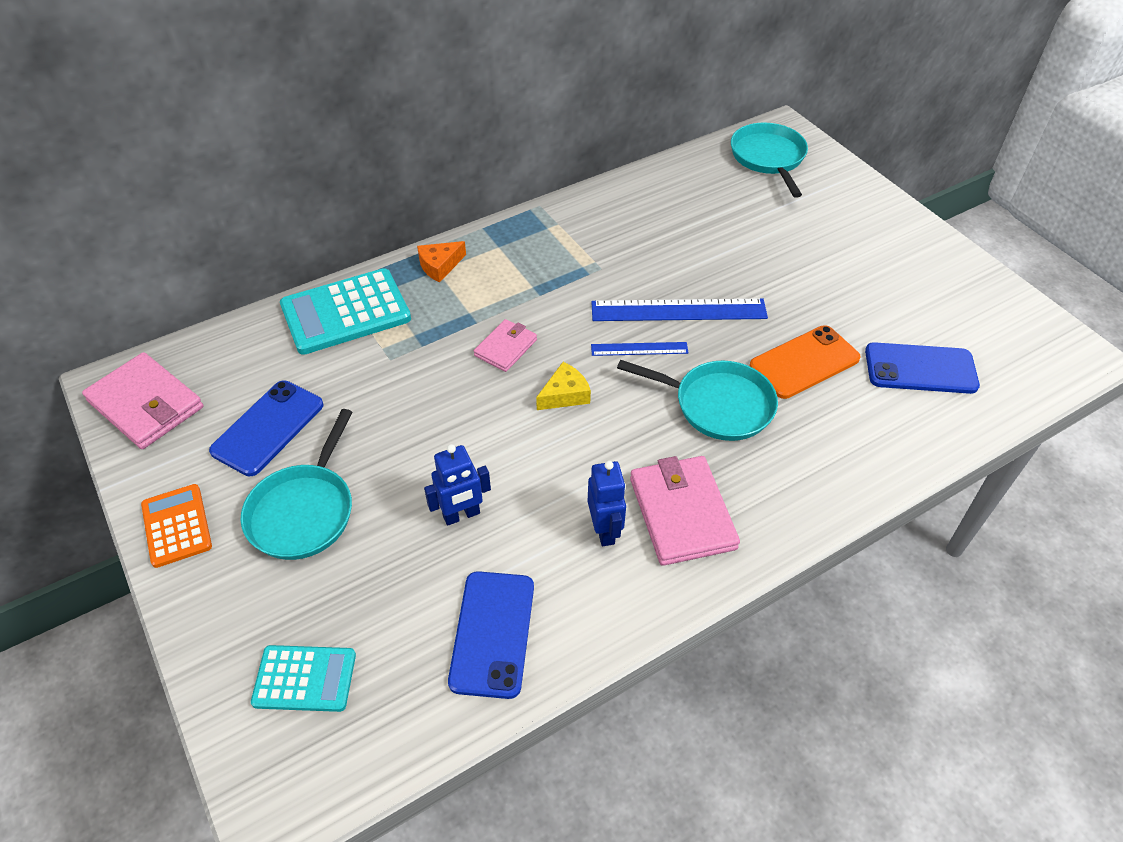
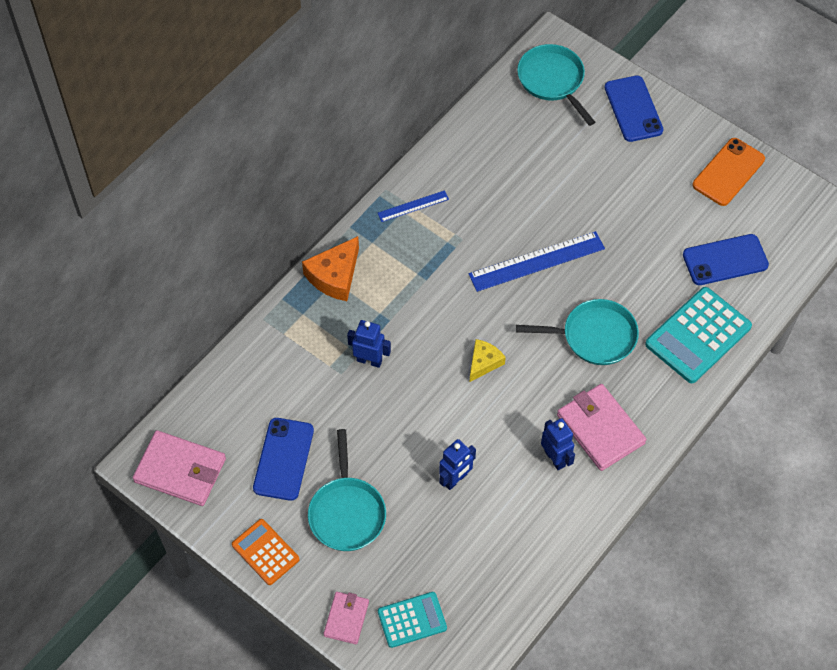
camera: 20 degrees left, 10 degrees up
(346, 312) = (284, 343): turquoise calculator -> turquoise calculator (698, 336)
(430, 355) = (369, 360): none -> blue robot
(439, 266) = (334, 276): orange cheese -> orange cheese, size x1.58
(492, 633) = (514, 552): blue phone -> blue phone (633, 109)
(505, 348) = (422, 336): pink wallet -> pink wallet (346, 618)
(639, 349) = (521, 306): blue ruler -> blue ruler (413, 206)
(804, 362) = (643, 280): orange phone -> orange phone (728, 172)

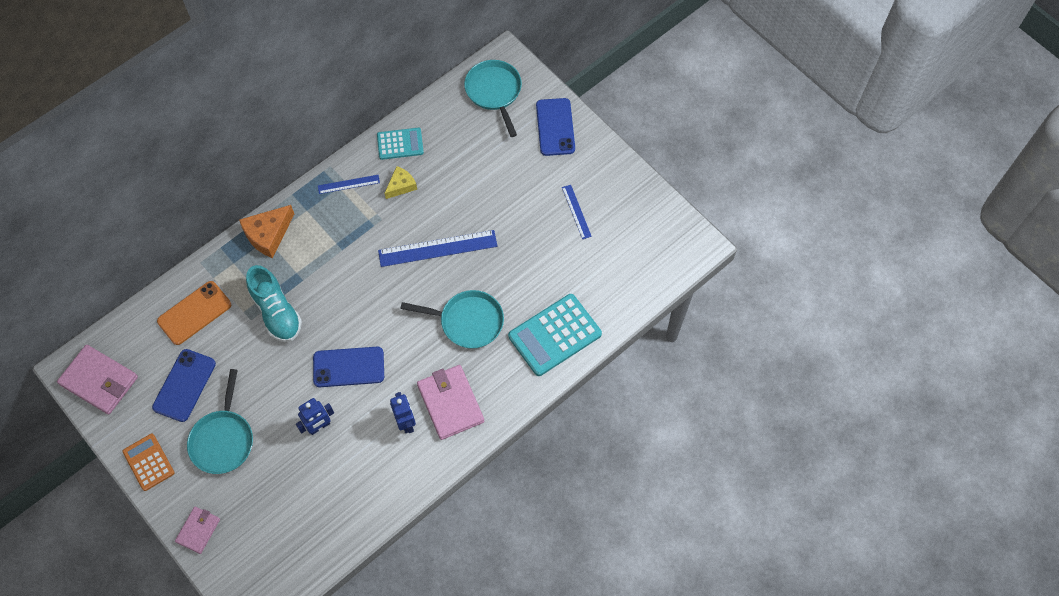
camera: 10 degrees right, 5 degrees up
(369, 360) = (276, 312): blue robot -> turquoise shoe
(412, 620) = (251, 541): turquoise calculator -> turquoise calculator (400, 144)
(484, 362) = (370, 329): yellow cheese -> yellow cheese (401, 186)
(684, 197) = (576, 211): none -> blue ruler
(725, 260) = (596, 272): blue phone -> blue phone (348, 367)
(728, 172) = (620, 195): orange phone -> orange phone (194, 313)

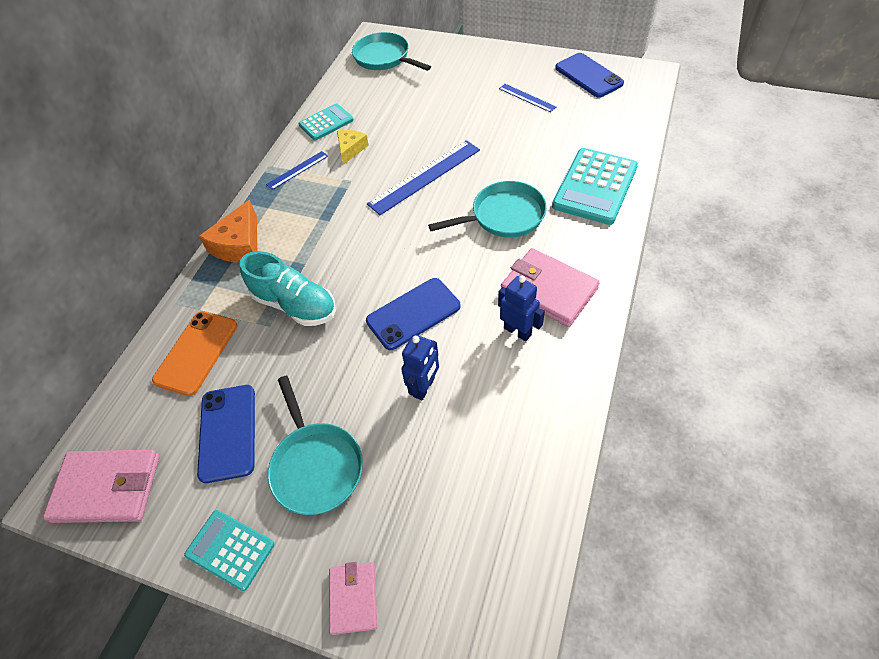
camera: 25 degrees left, 10 degrees down
(148, 462) = (230, 549): orange calculator -> turquoise calculator
(555, 127) = (456, 57): blue phone -> blue phone (588, 76)

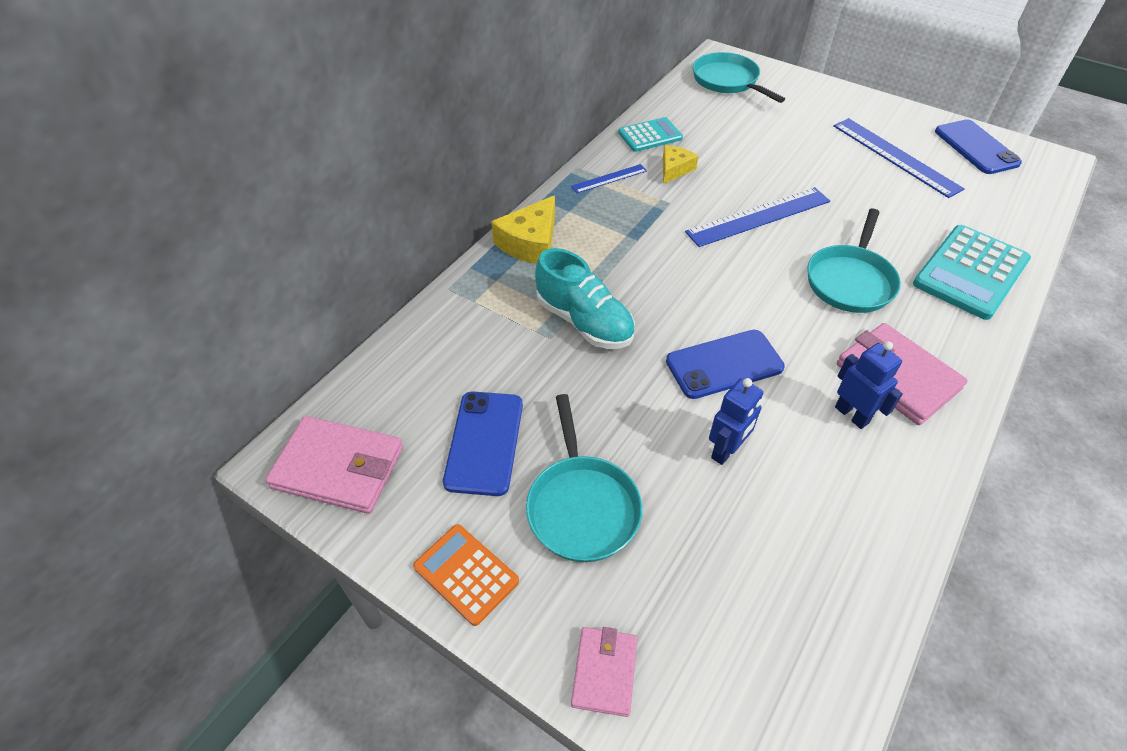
camera: 10 degrees right, 5 degrees down
(196, 352) = (463, 347): orange phone -> none
(230, 549) = (466, 574): turquoise calculator -> orange calculator
(239, 244) = (530, 243): orange cheese -> yellow cheese
(503, 216) = (850, 280): turquoise pan -> turquoise pan turned 120 degrees clockwise
(527, 98) = (895, 156): blue ruler -> blue ruler, size x1.87

